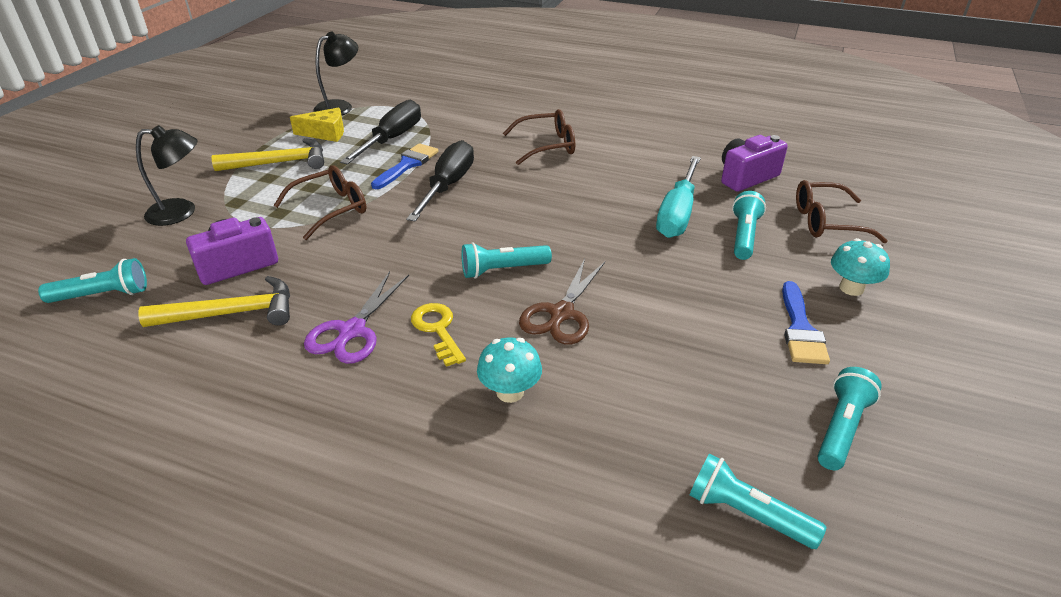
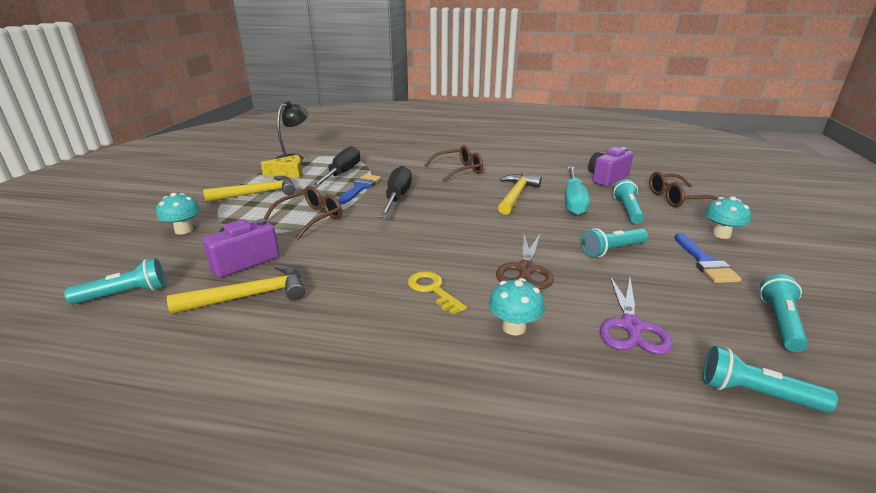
camera: 10 degrees left, 10 degrees down
(181, 212) = (184, 230): black lamp -> turquoise mushroom
(352, 331) = (361, 298): purple scissors -> purple scissors (631, 327)
(502, 270) = (465, 246): turquoise flashlight -> turquoise flashlight (612, 250)
(605, 195) = (516, 195): none -> yellow hammer

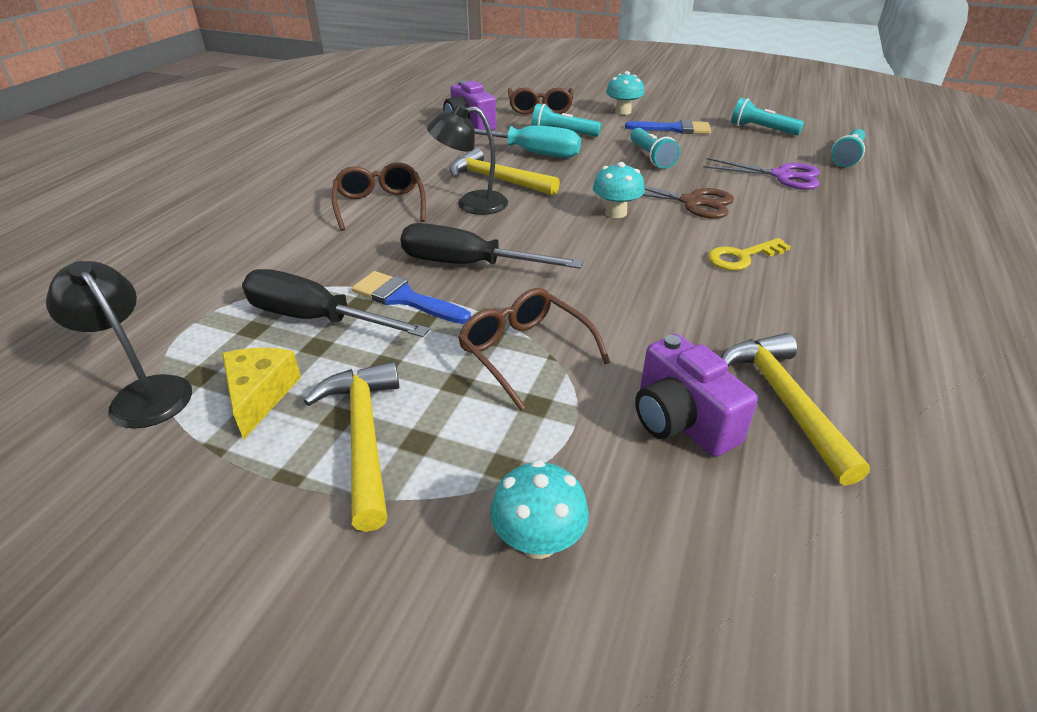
camera: 80 degrees left, 10 degrees up
(125, 294) = (814, 573): turquoise flashlight -> none
(474, 191) = (471, 204): none -> black lamp
(514, 327) = (799, 223): turquoise mushroom -> turquoise mushroom (616, 212)

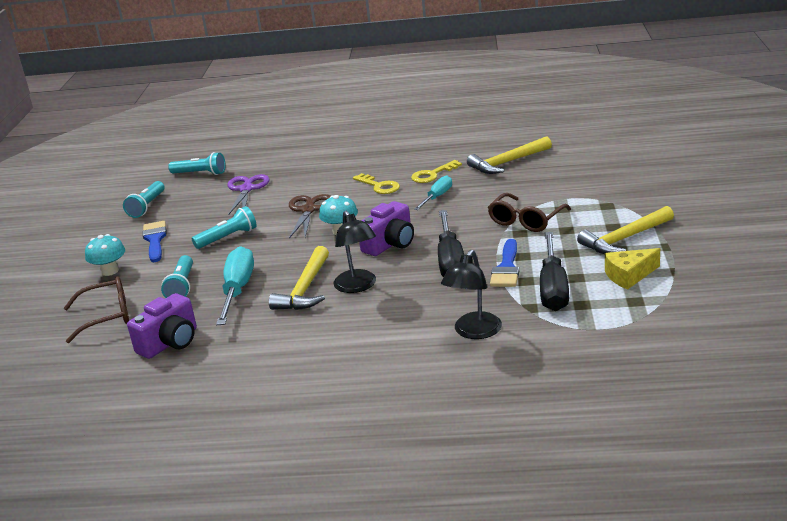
camera: 105 degrees left, 10 degrees down
(144, 393) = (665, 309): black lamp -> black lamp (474, 332)
(380, 205) = (385, 324): brown glasses -> none
(538, 540) = (635, 190): turquoise mushroom -> none
(672, 295) = (437, 197): none -> turquoise screwdriver
(681, 421) = (541, 179): purple camera -> purple camera (390, 244)
(764, 308) = (432, 174): none -> yellow key

